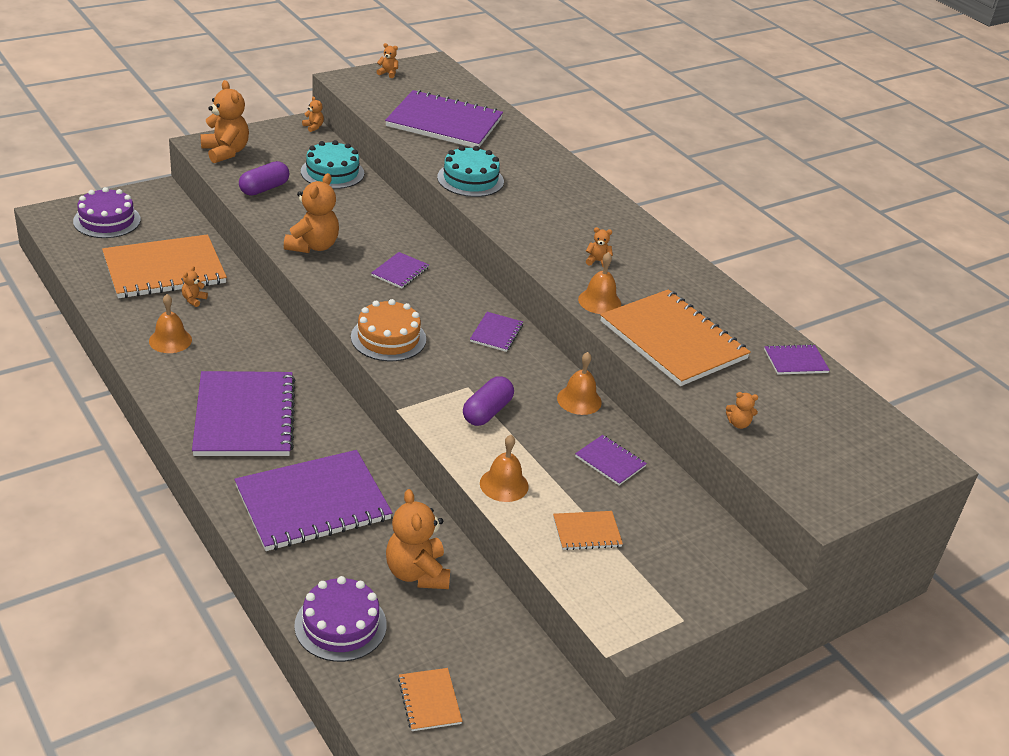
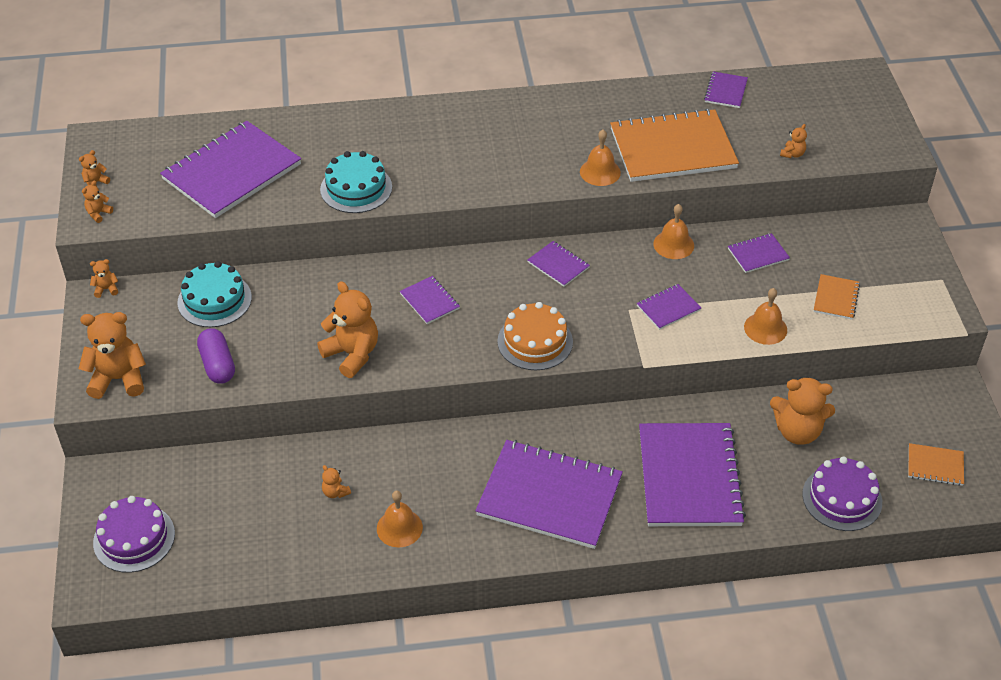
camera: 60 degrees left, 10 degrees up
(164, 269) = (265, 505): orange notebook -> none
(487, 412) = (668, 308): purple capsule -> purple notebook
(597, 261) = (538, 151): orange teddy bear -> orange teddy bear (98, 213)

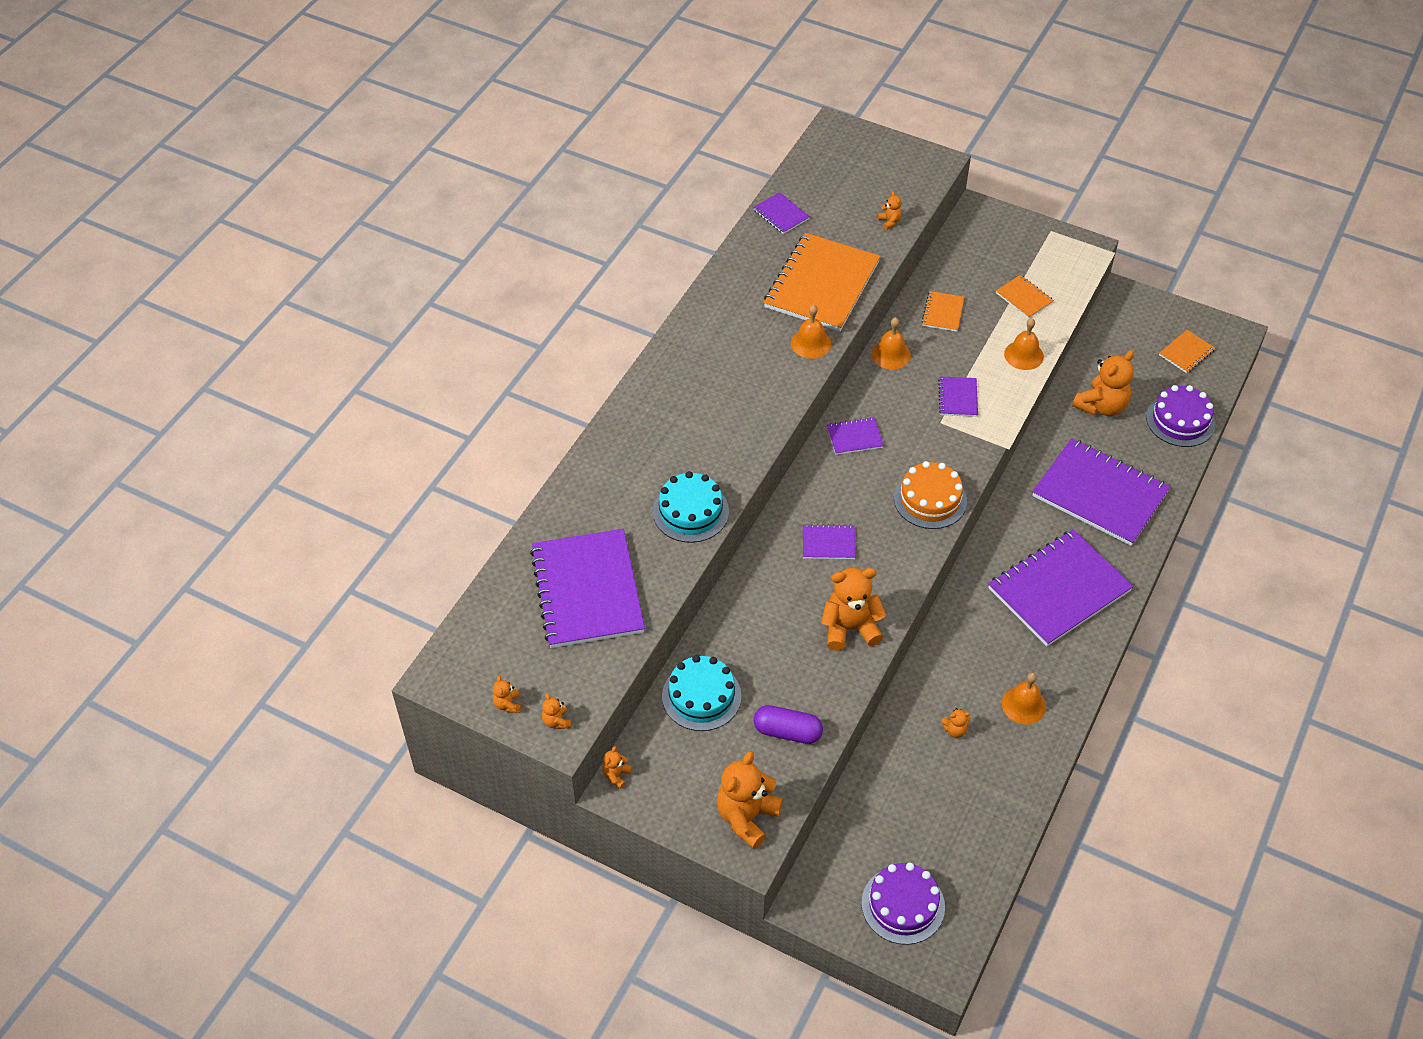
camera: 55 degrees left, 5 degrees up
(758, 254) = (943, 312): purple notebook -> orange notebook

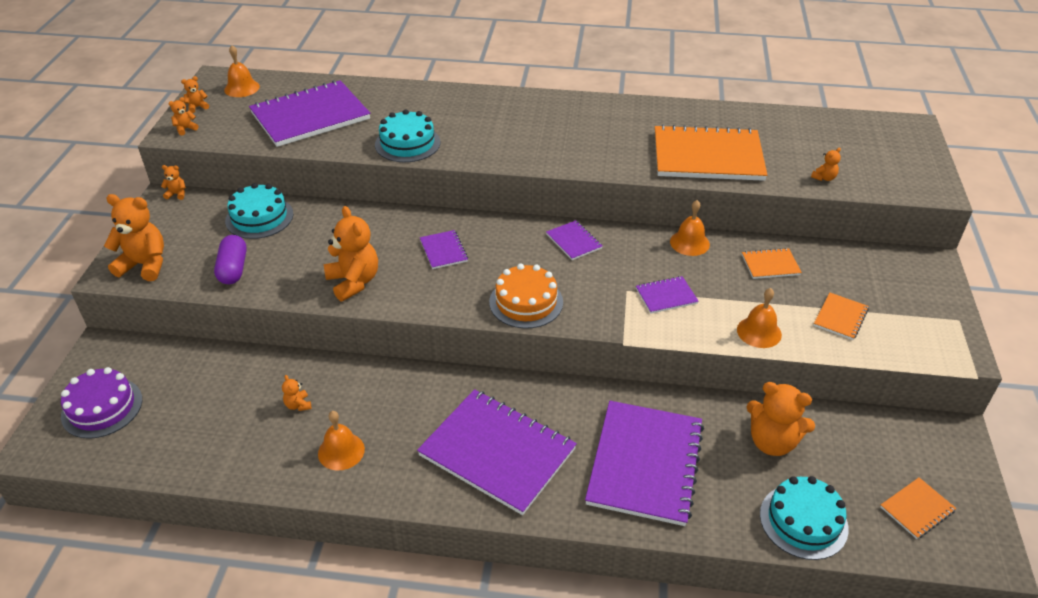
camera: 70 degrees right, 10 degrees down
(781, 214) = (773, 119): purple notebook -> none
(811, 343) = (632, 164): orange bell -> orange bell (242, 88)
(1180, 420) = (803, 521): purple cake -> turquoise cake
(1186, 352) = (917, 509): orange notebook -> orange notebook turned 60 degrees counterclockwise

